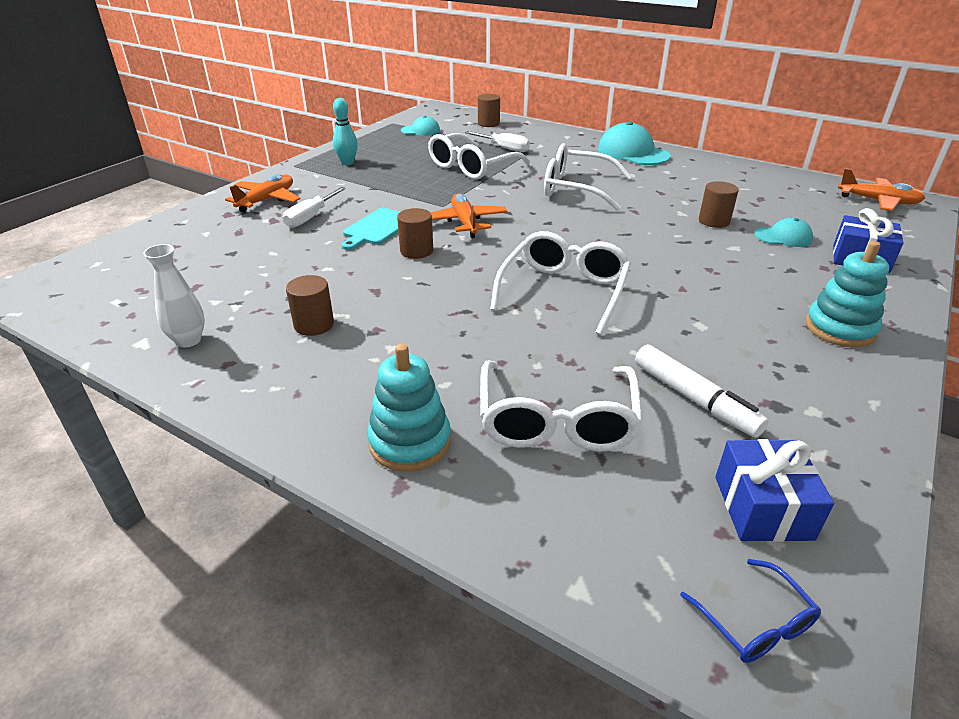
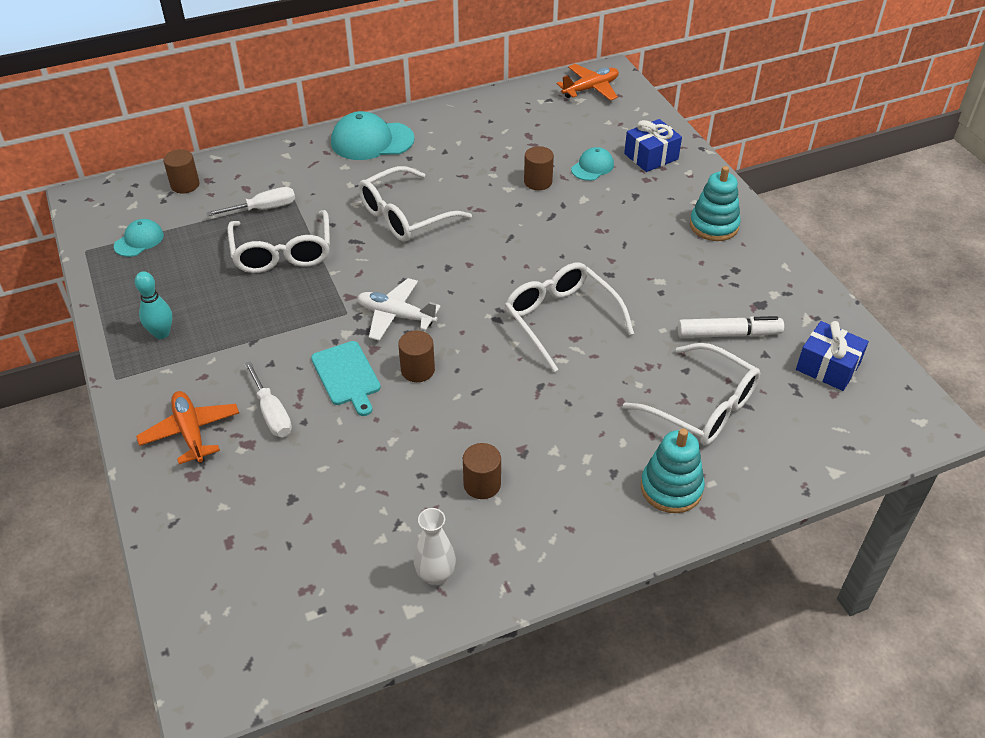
camera: 55 degrees left, 10 degrees up
(465, 223) = (396, 316): orange plane -> white plane
(754, 622) = (890, 420): blue glasses -> none

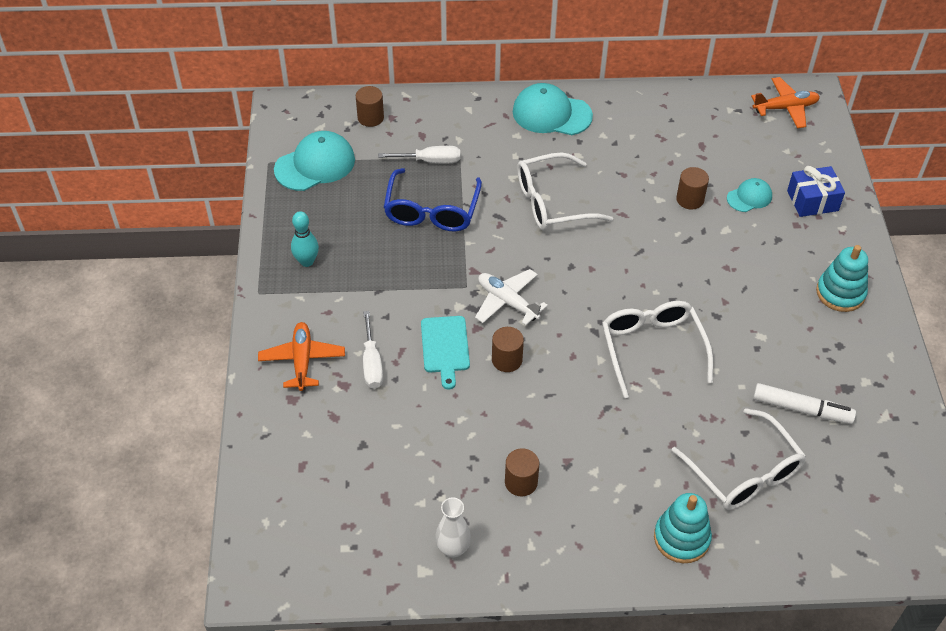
camera: 20 degrees right, 5 degrees up
(139, 240) = (315, 164): turquoise cap -> turquoise cap, size x1.78
(282, 252) = (432, 210): white glasses -> blue glasses
(827, 367) = (881, 470): blue gift -> none

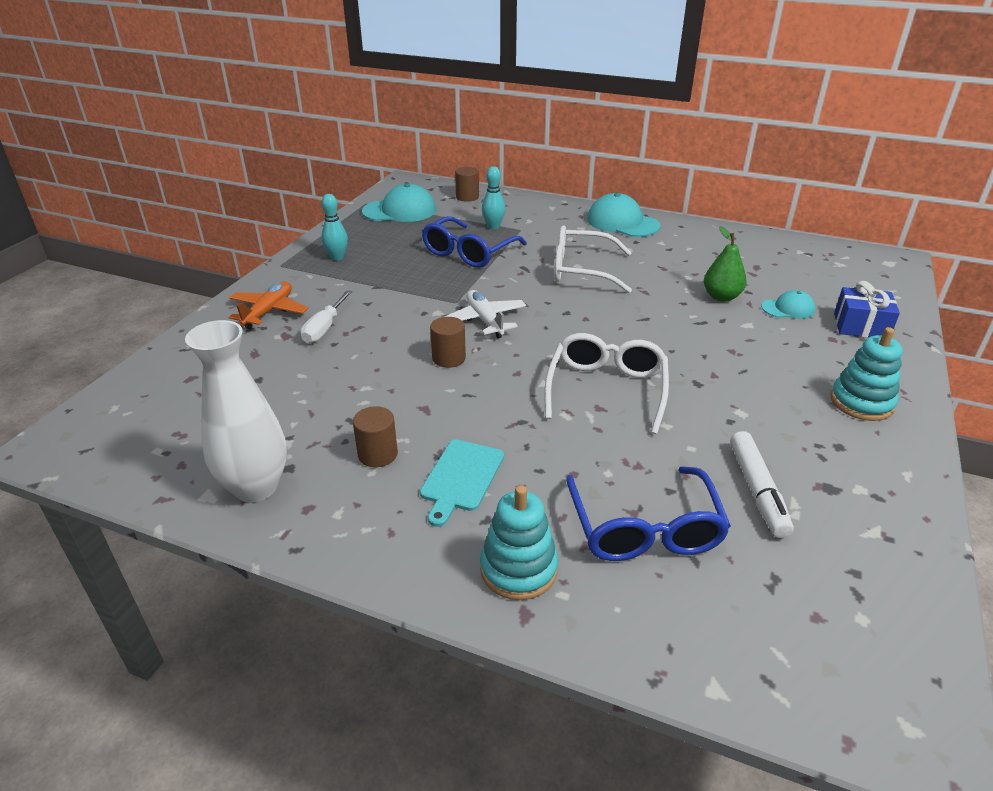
camera: 25 degrees right, 15 degrees down
(430, 161) = (493, 226): white screwdriver -> turquoise bowling pin
(445, 347) = (399, 335): turquoise cutting board -> turquoise cutting board (461, 478)
(453, 548) = (256, 487): white vase -> white vase, size x1.77
(690, 199) = (721, 297): brown cylinder -> green pear
(743, 471) = (644, 527): white glasses -> blue glasses
(785, 108) = (861, 261): orange plane -> none
(801, 409) = (757, 490): white marker -> white marker turned 45 degrees clockwise

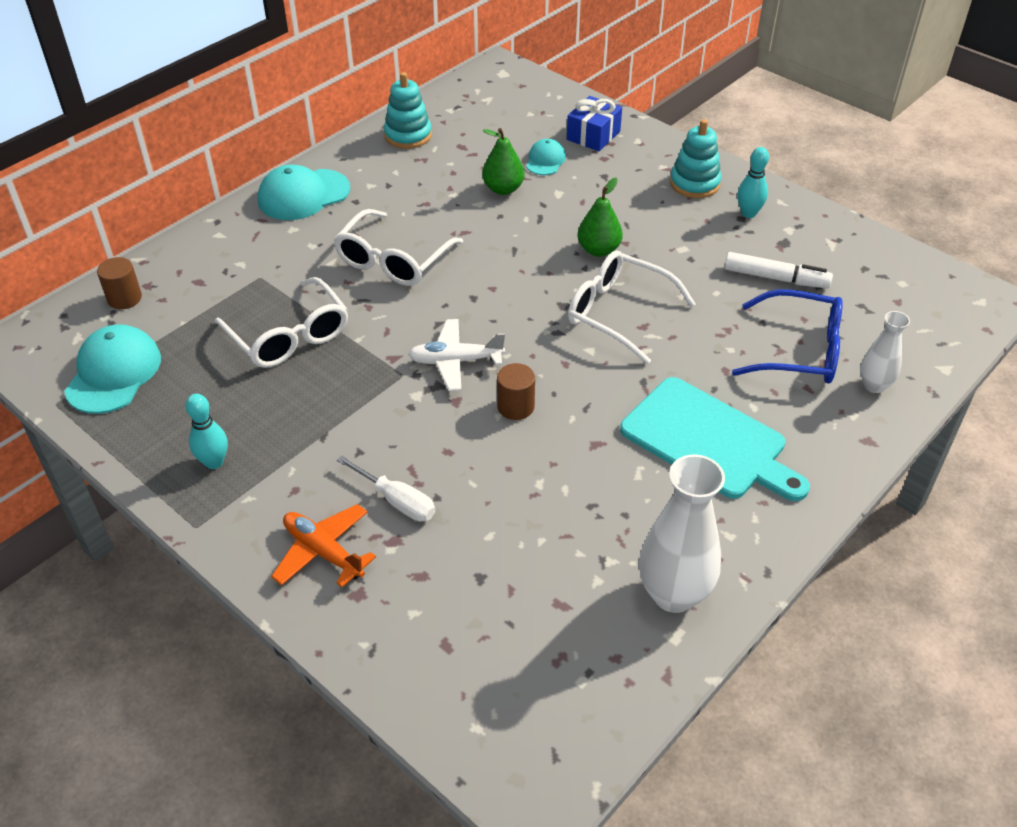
camera: 70 degrees left, 10 degrees up
(378, 454) = (655, 492): brown cylinder -> none
(461, 478) = (708, 441): turquoise cutting board -> turquoise cutting board, size x1.74
(469, 252) = (288, 335): blue glasses -> white glasses
(493, 226) = (234, 297): turquoise bowling pin -> turquoise bowling pin (748, 213)
(518, 569) = (824, 432): turquoise stacking toy -> turquoise stacking toy (408, 135)
(629, 608) = (874, 385): none -> white vase
(687, 362) = (598, 250): none -> green pear

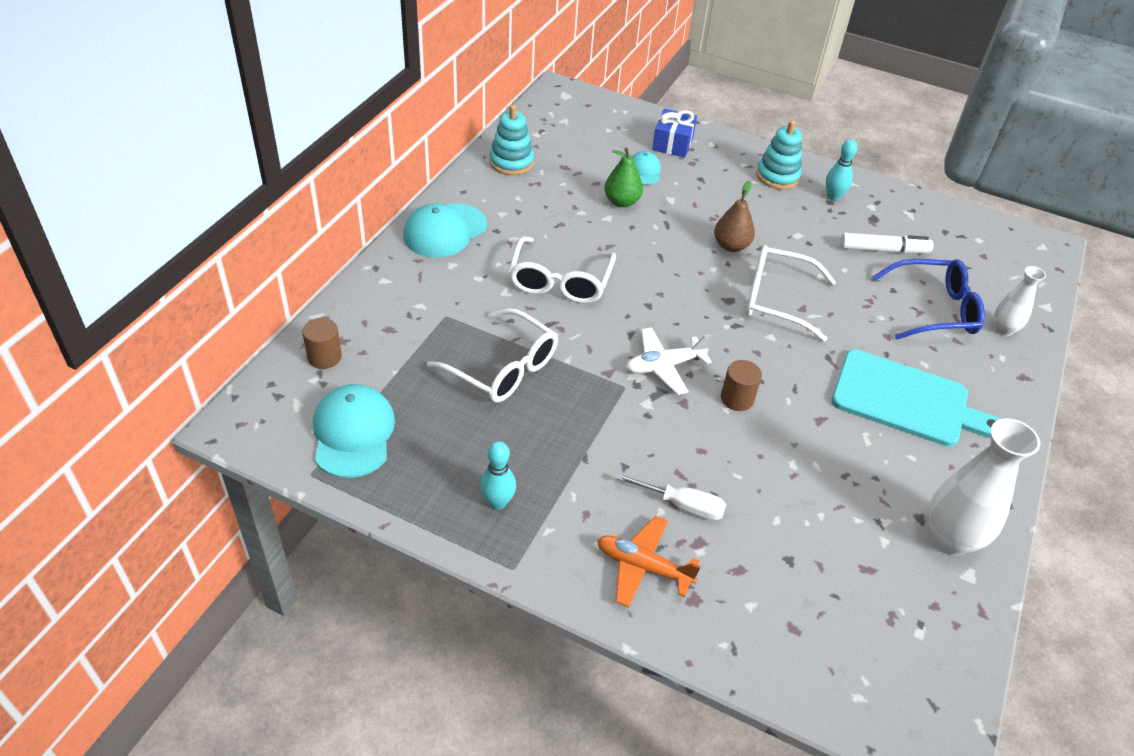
camera: 20 degrees left, 0 degrees up
(598, 250) = (731, 246): green pear -> brown pear

